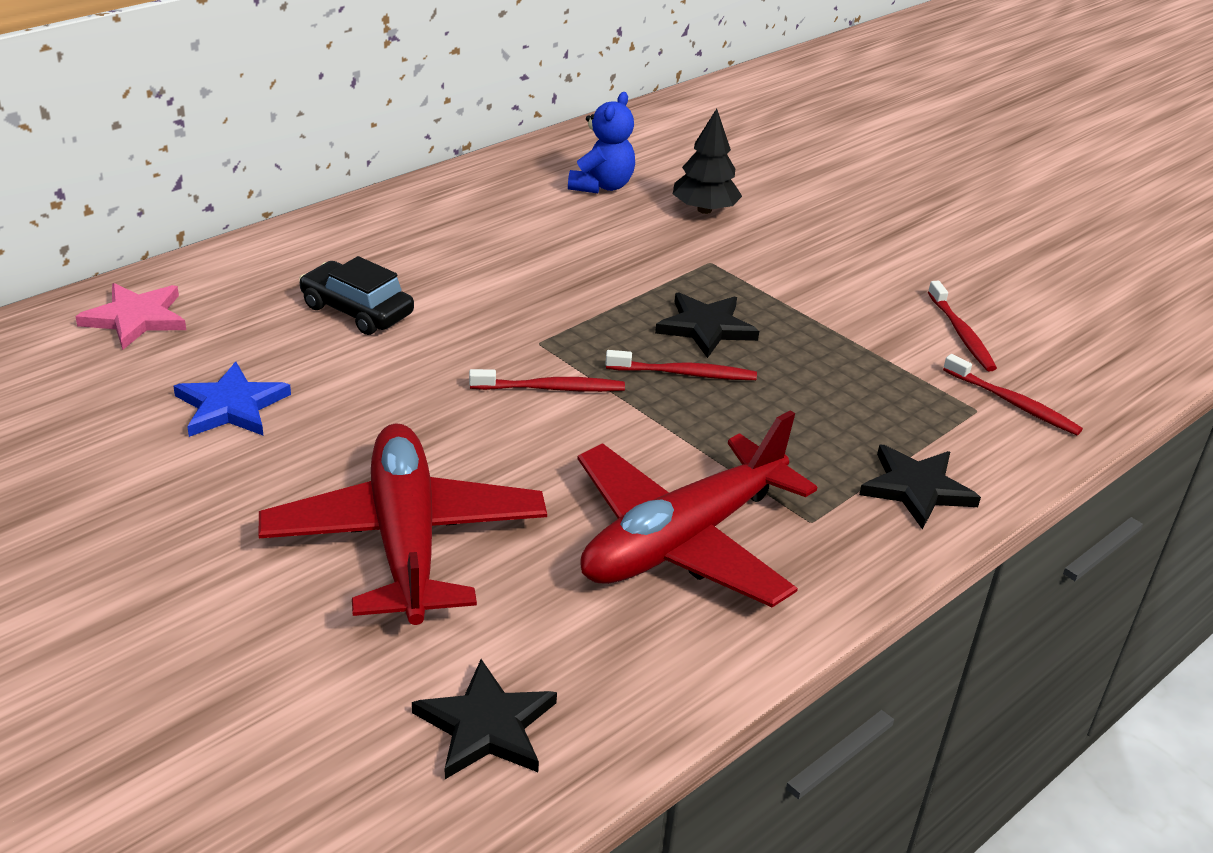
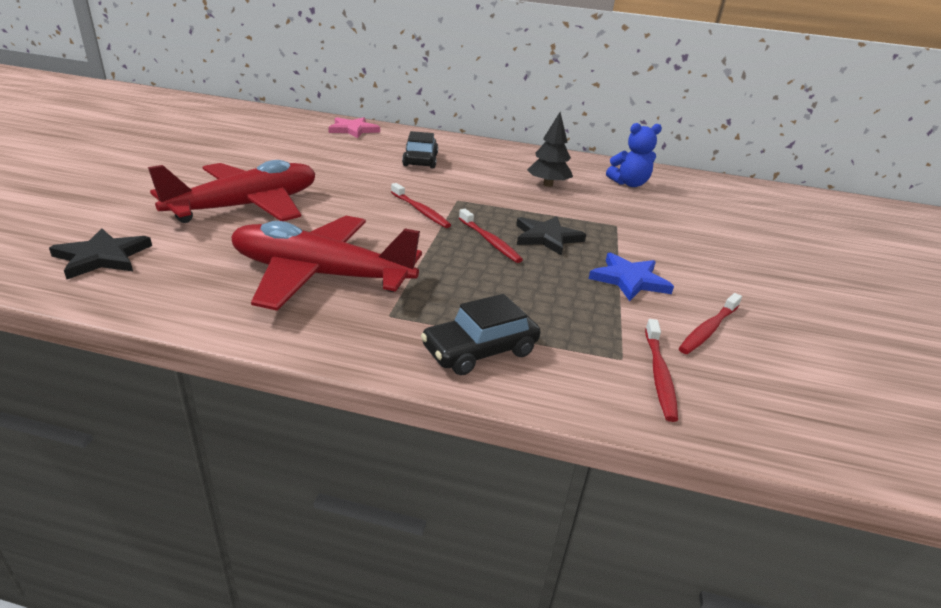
camera: 55 degrees right, 5 degrees down
(231, 406) = (313, 155): blue star -> blue star (629, 280)
(704, 210) = (665, 212): black tree -> black tree (548, 184)
(916, 488) = (480, 350): black star -> black car

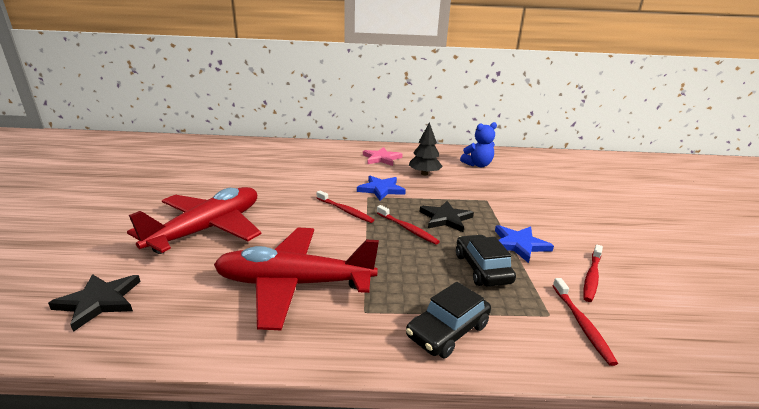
camera: 10 degrees left, 5 degrees down
(353, 130) = (264, 148): pink star -> pink star (381, 158)
(420, 160) = (325, 167): black car -> black car (482, 268)
(479, 194) = (381, 189): none -> blue star

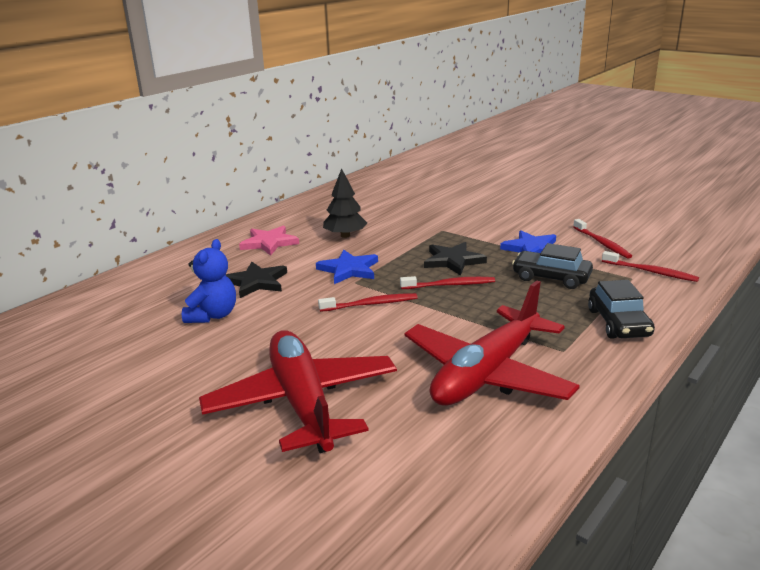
camera: 50 degrees left, 0 degrees up
(99, 301) = (397, 514): black star -> black star (256, 282)
(477, 165) = (365, 204): blue teddy bear -> blue teddy bear (213, 315)

